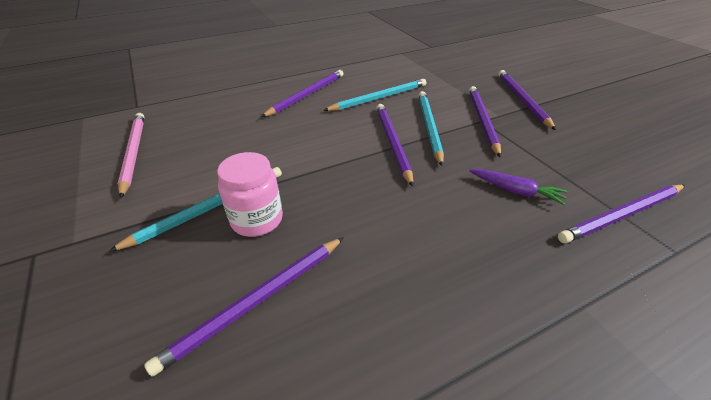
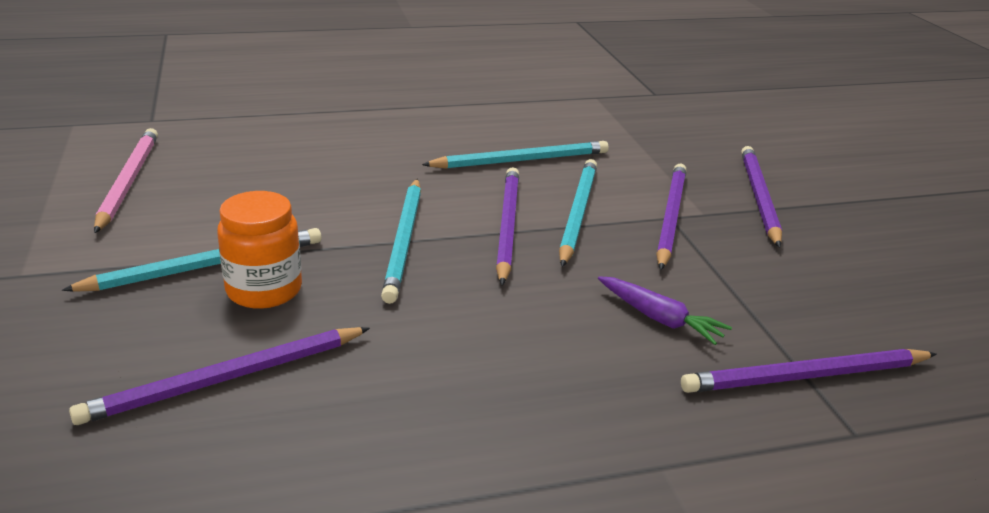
camera: 10 degrees right, 10 degrees down
(257, 220) = (264, 290): pink jar -> orange jar
(307, 95) = (409, 140): purple pencil -> none
(334, 165) = (404, 241): none -> turquoise pencil

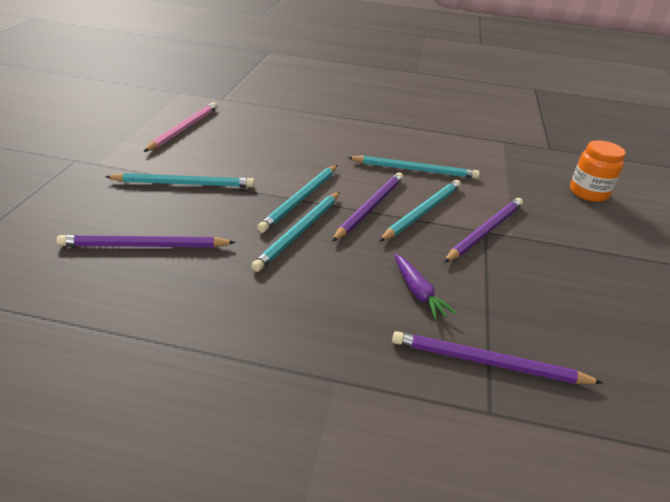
camera: 25 degrees right, 5 degrees up
(264, 290) = (202, 205): orange jar -> orange jar (588, 193)
(442, 287) = (299, 232): none -> turquoise pencil
(759, 197) = (565, 236): purple pencil -> none

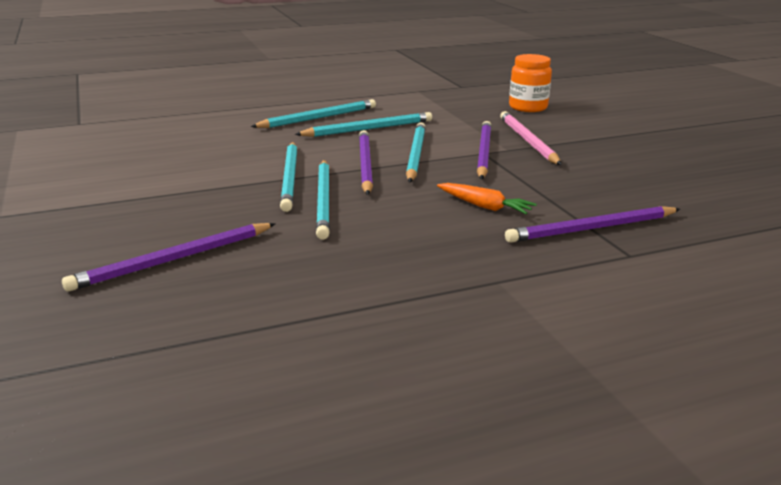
camera: 30 degrees left, 10 degrees down
(184, 129) = (70, 159): pink pencil -> pink pencil (527, 141)
(184, 184) = (143, 201): turquoise pencil -> turquoise pencil (318, 118)
(418, 292) = (484, 206): purple carrot -> orange carrot

